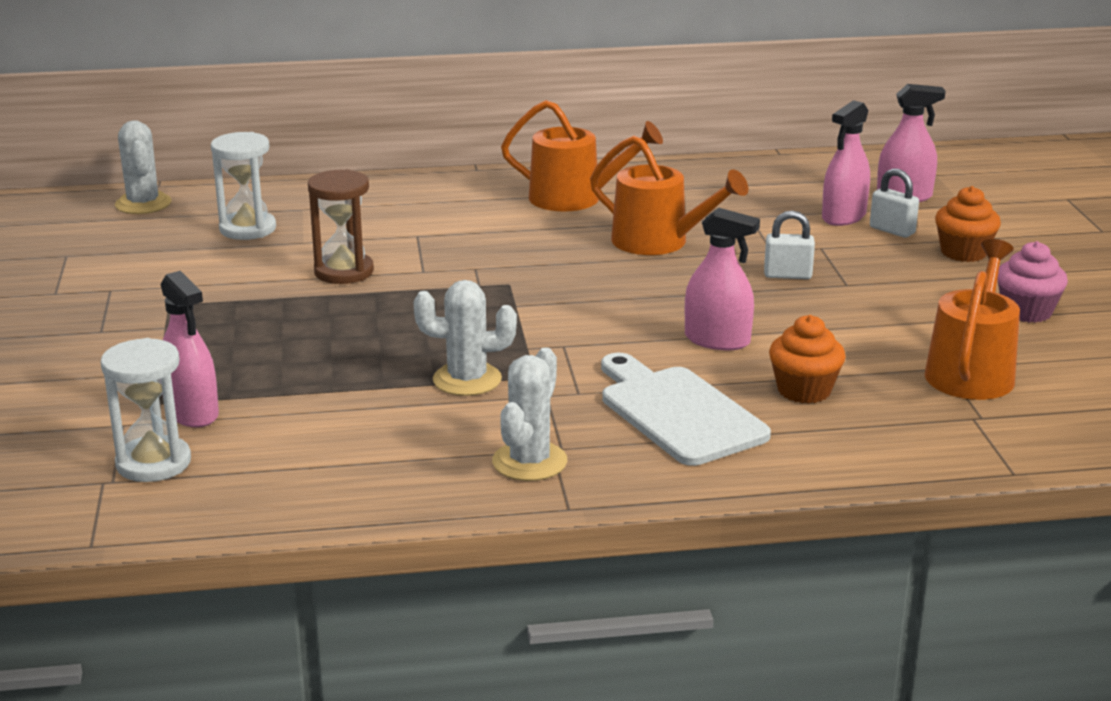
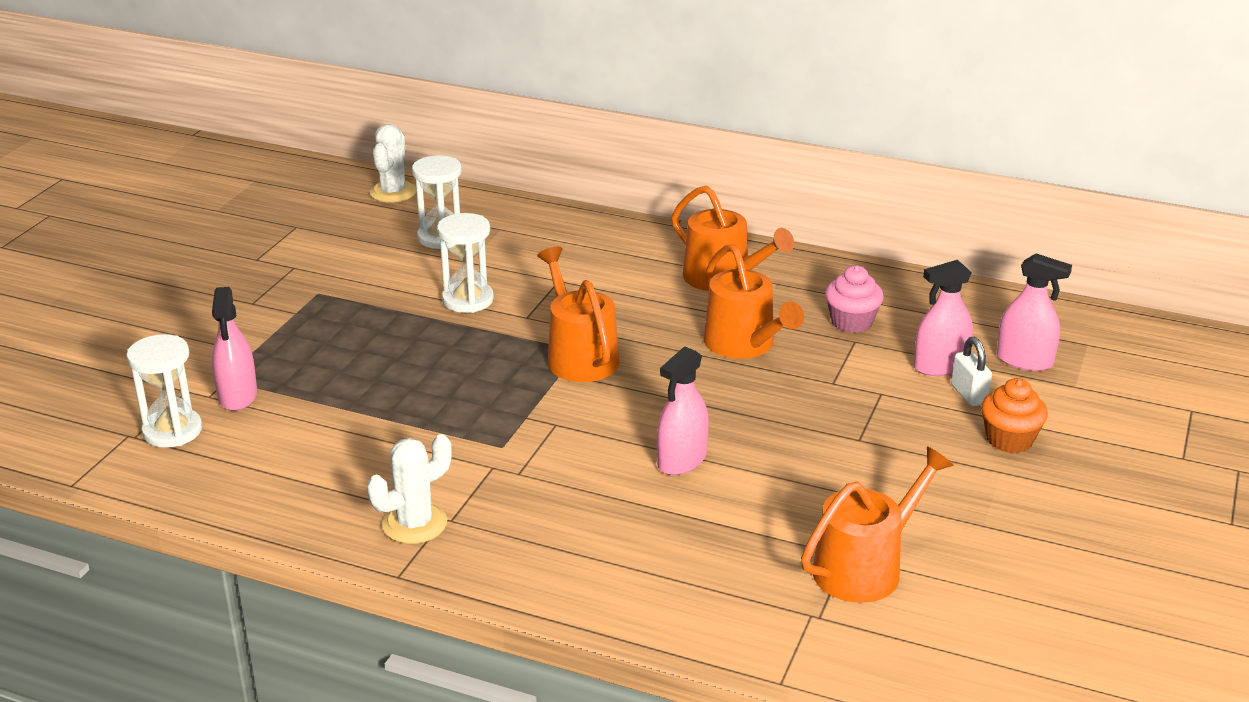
camera: 30 degrees right, 5 degrees up
(344, 272) = (468, 300): brown hourglass -> white hourglass
(467, 380) = (450, 432): white cactus -> none
(517, 288) = (579, 356): none -> orange watering can
(677, 412) = (572, 519): white cutting board -> none
(717, 340) = (682, 460): pink spray bottle -> pink spray bottle turned 75 degrees clockwise
(787, 275) = (817, 413): white padlock -> none
(804, 390) = (697, 535): orange cupcake -> none
(1026, 312) = (993, 523): pink cupcake -> pink cupcake (851, 322)

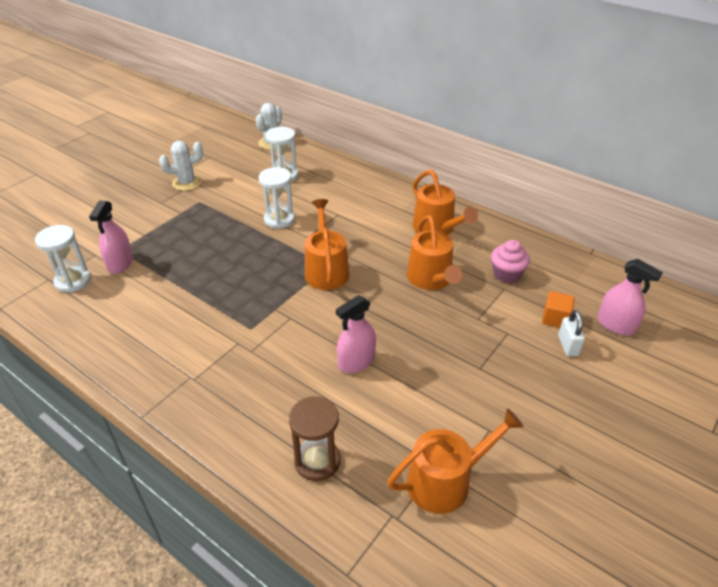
camera: 15 degrees right, 10 degrees up
(414, 524) = (171, 377): white cactus -> white cactus (187, 183)
(682, 578) = (317, 461): none -> brown hourglass
(940, 366) = (555, 319): pink spray bottle -> orange cube
(1009, 440) = (585, 389): orange cupcake -> none

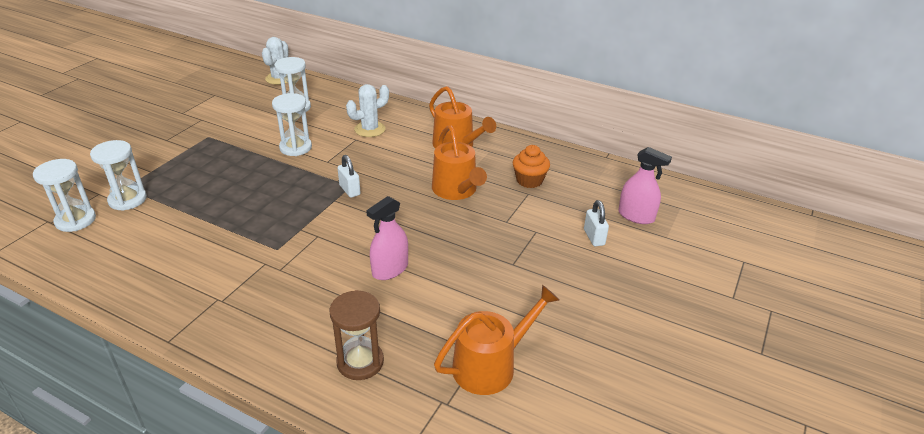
camera: 10 degrees left, 5 degrees down
(120, 263) = (127, 200): pink spray bottle -> white hourglass
(187, 183) = (192, 120): white cactus -> white cactus (370, 129)
(326, 270) = (350, 190): orange watering can -> white padlock
(507, 274) = (529, 180): pink cupcake -> orange cupcake
(555, 319) = (579, 215): orange cube -> none

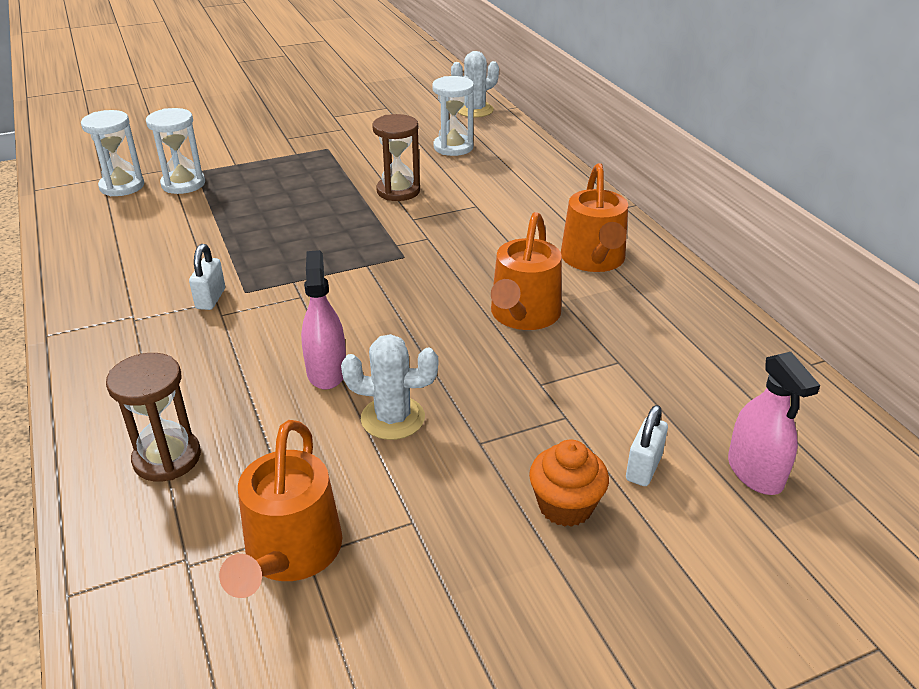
camera: 40 degrees right, 0 degrees up
(295, 147) = (398, 191): white hourglass -> brown hourglass
(350, 190) = (397, 261): white padlock -> white padlock (211, 299)
(370, 129) = (507, 200): white cactus -> white cactus (393, 418)
(390, 269) = (326, 371): pink spray bottle -> pink spray bottle turned 90 degrees clockwise
(490, 365) = (290, 553): orange watering can -> orange watering can turned 90 degrees clockwise
(529, 180) = (641, 345): orange cupcake -> orange cupcake (565, 506)

